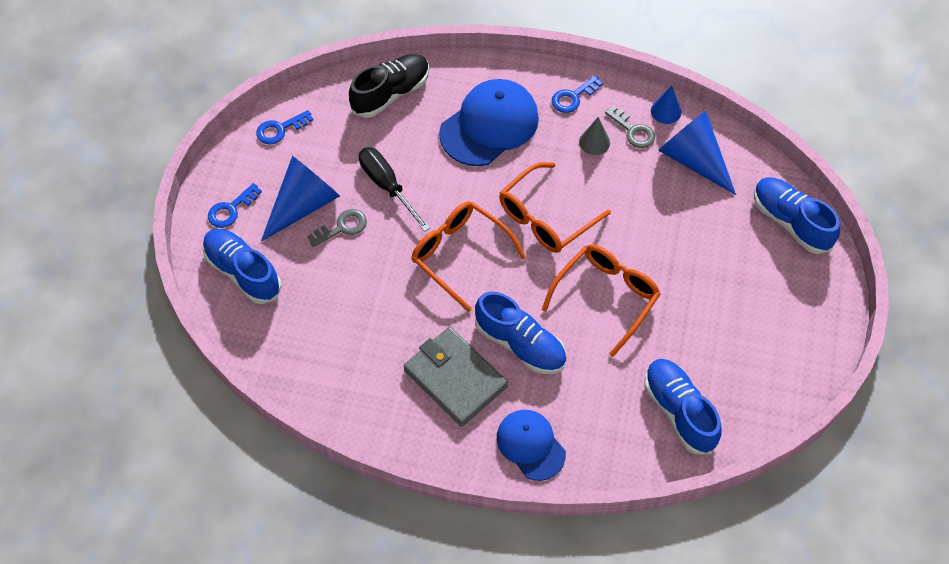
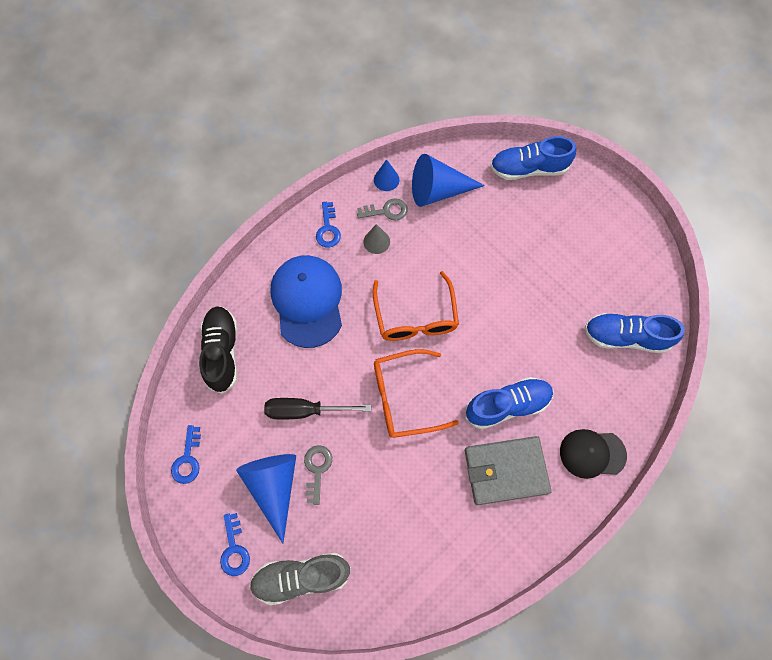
camera: 55 degrees left, 10 degrees up
(243, 272) = (301, 577): blue shoe -> grey shoe
(530, 445) = (592, 453): blue cap -> black cap
(606, 297) = (508, 322): orange glasses -> none

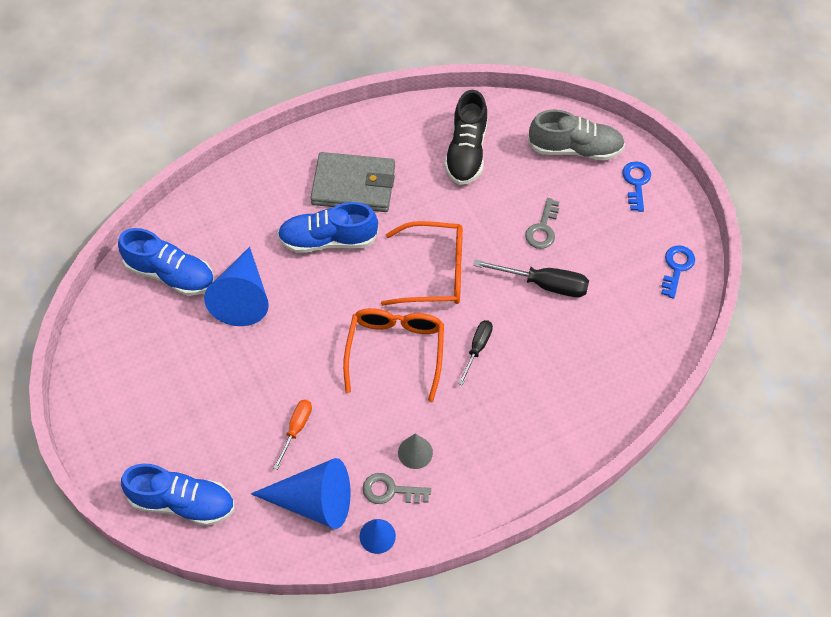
camera: 165 degrees left, 10 degrees down
(222, 352) = (628, 366): black shoe -> black shoe (466, 152)
(274, 486) = (589, 224): blue cone -> blue cone (242, 297)
(307, 301) = (518, 399): blue cap -> none
(328, 229) = (473, 485): blue key -> none
(350, 336) = (477, 348): none -> black screwdriver
(470, 237) = (296, 429): none -> orange screwdriver
(592, 453) = (262, 180): black cap -> none

